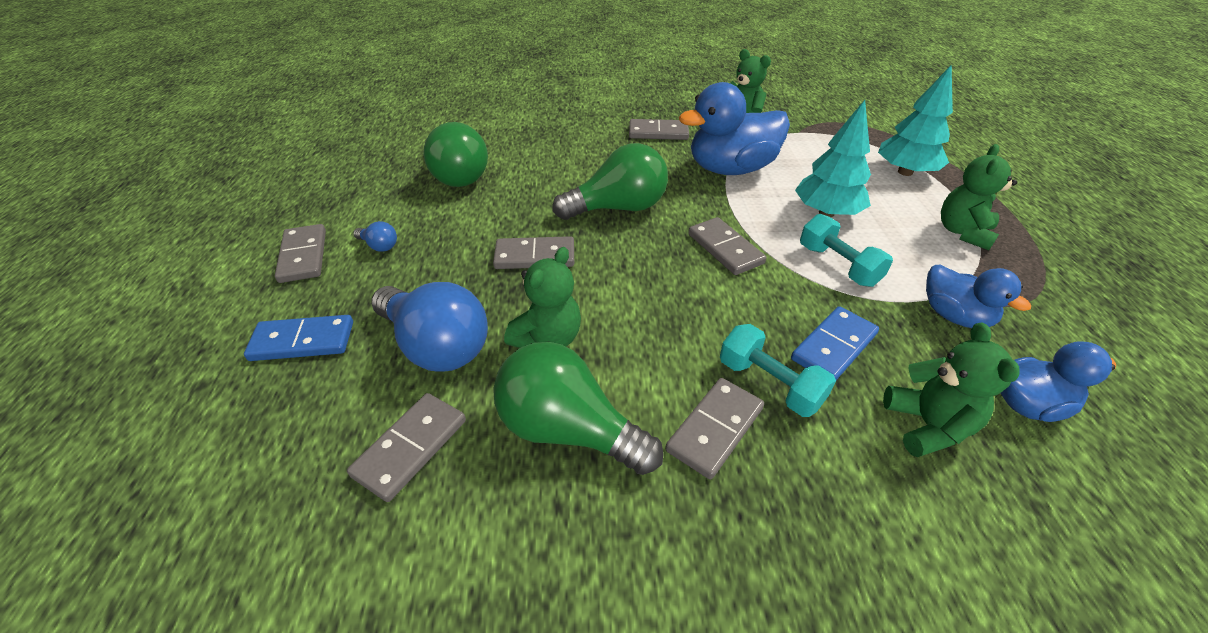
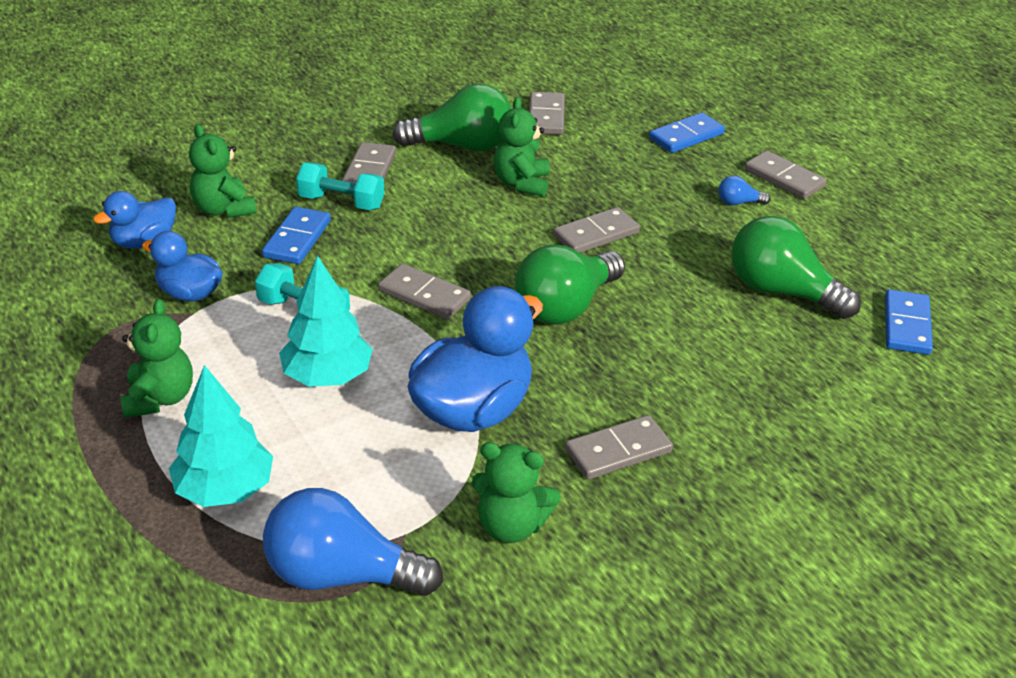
camera: 150 degrees right, 5 degrees down
(416, 138) = (907, 325): none -> blue domino
(436, 346) = (594, 158): blue light bulb -> blue light bulb (341, 575)

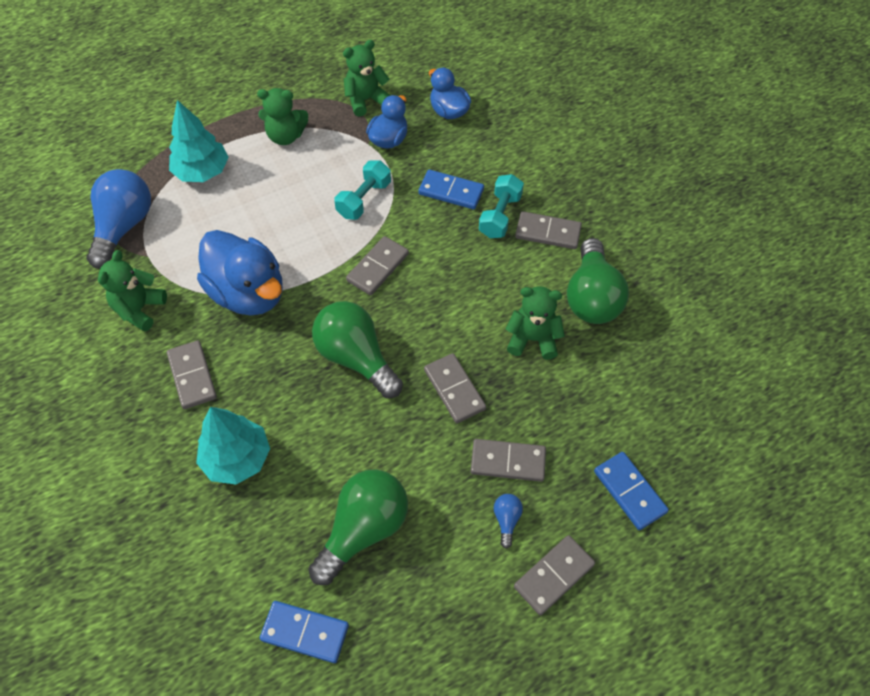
camera: 95 degrees right, 20 degrees up
(224, 209) = (489, 148): green teddy bear -> green teddy bear (366, 100)
(327, 377) = (294, 214): turquoise tree -> turquoise tree (237, 458)
(546, 116) = (653, 367): grey domino -> grey domino (508, 461)

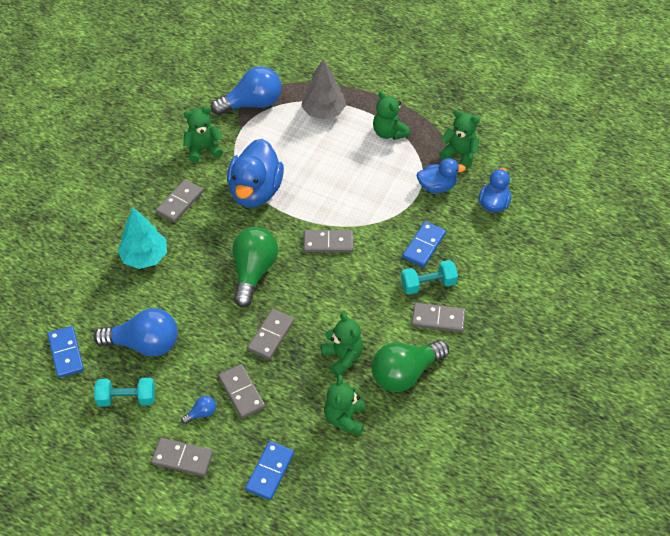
camera: 55 degrees right, 5 degrees down
(202, 172) = (323, 111): turquoise tree -> grey tree
(363, 529) = (144, 344): green light bulb -> blue light bulb
(364, 199) = (375, 203): turquoise dumbbell -> turquoise dumbbell (127, 398)
(451, 192) = (424, 245): blue domino -> blue domino turned 45 degrees clockwise
(548, 232) = (438, 319): grey domino -> grey domino turned 60 degrees counterclockwise
(609, 381) = (345, 418): none -> green teddy bear

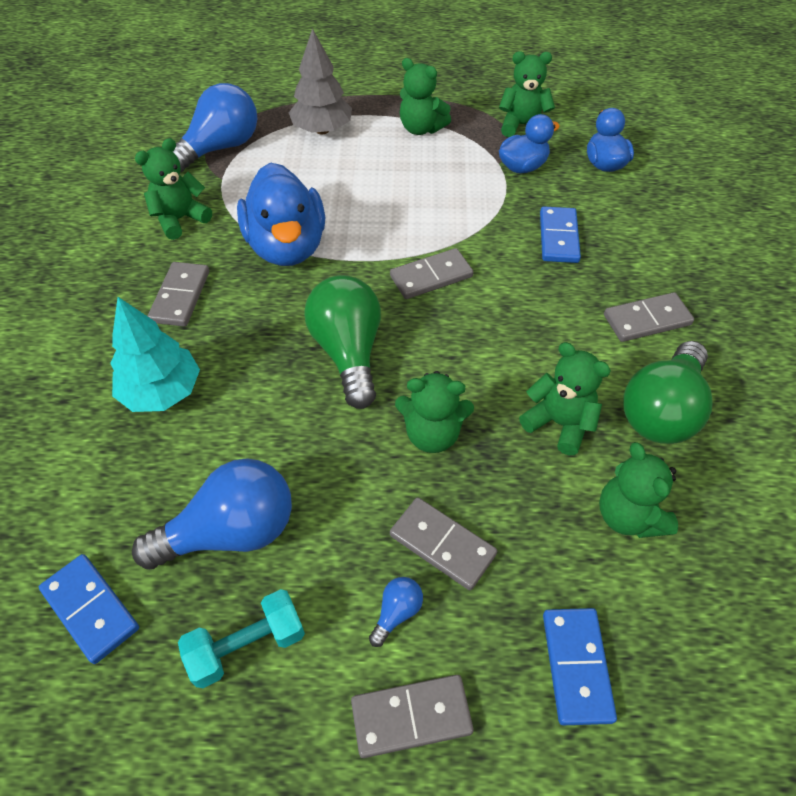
camera: 25 degrees left, 0 degrees up
(271, 335) = (432, 434): grey domino -> green teddy bear
(428, 284) = (600, 281): turquoise dumbbell -> none

